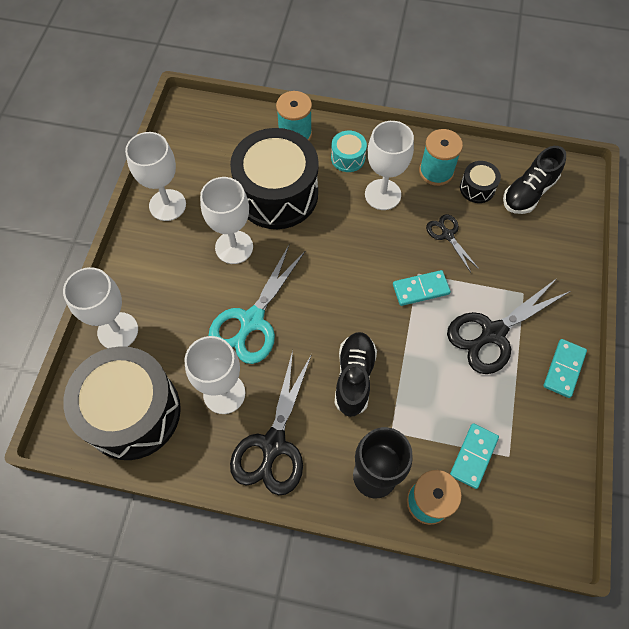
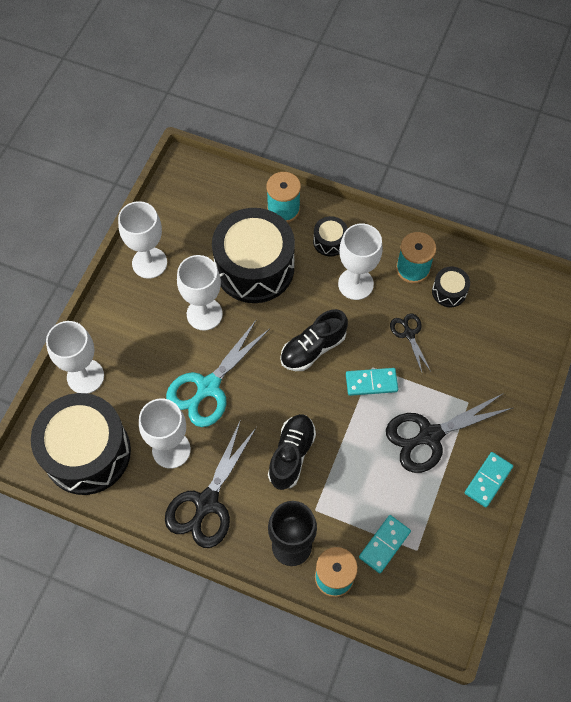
camera: 10 degrees right, 0 degrees up
(348, 158) = (330, 241): turquoise drum -> black drum
(528, 192) = (498, 304): black shoe -> black shoe (313, 348)

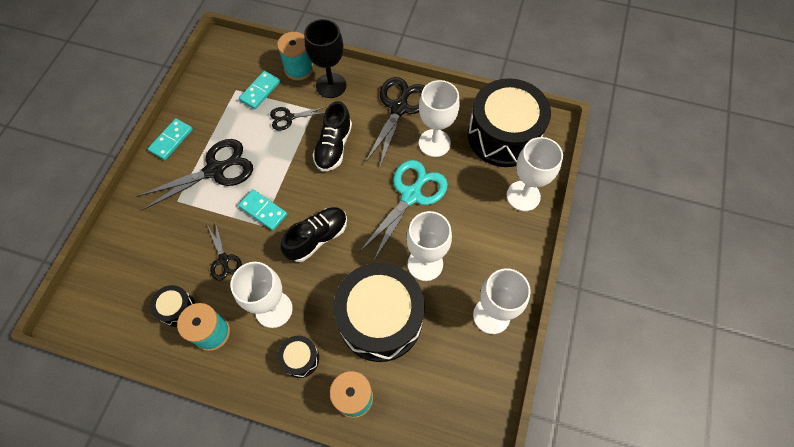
camera: 175 degrees right, 0 degrees up
(346, 500) = (289, 117): none -> black scissors
(371, 383) = (263, 210): turquoise domino -> turquoise domino turned 45 degrees clockwise

